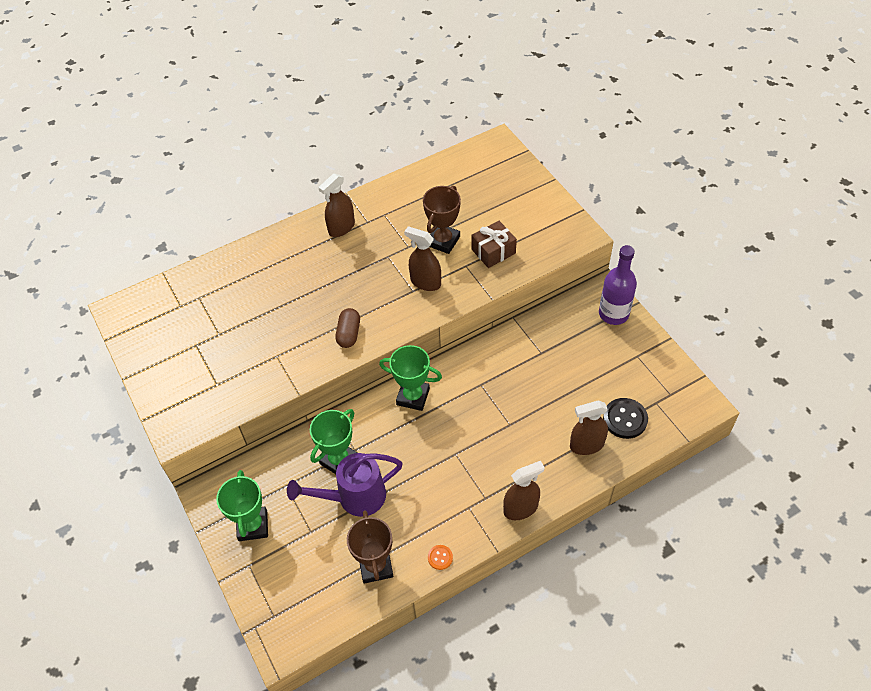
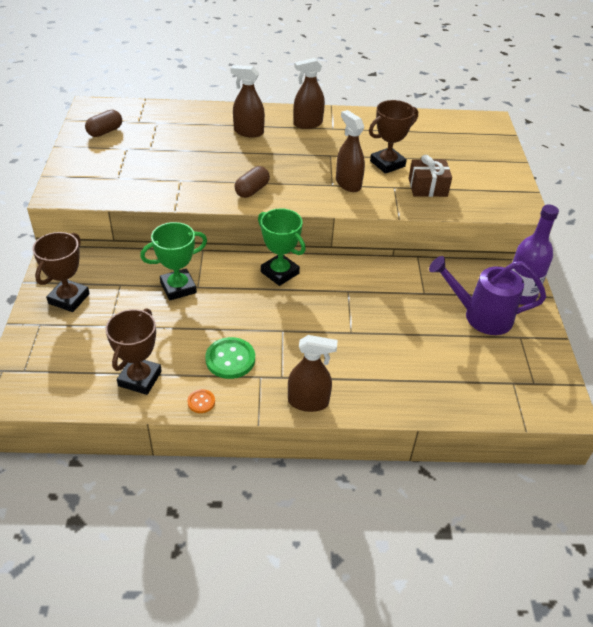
camera: 25 degrees right, 10 degrees down
(158, 335) = (105, 131): none -> brown capsule
(253, 525) = (69, 298): green trophy -> brown trophy
(354, 497) = (167, 319): purple watering can -> purple watering can (481, 316)
(434, 505) = (230, 359): none -> green button
(586, 445) = (414, 383): brown spray bottle -> brown spray bottle (248, 132)
(625, 419) = (470, 381): black button -> none

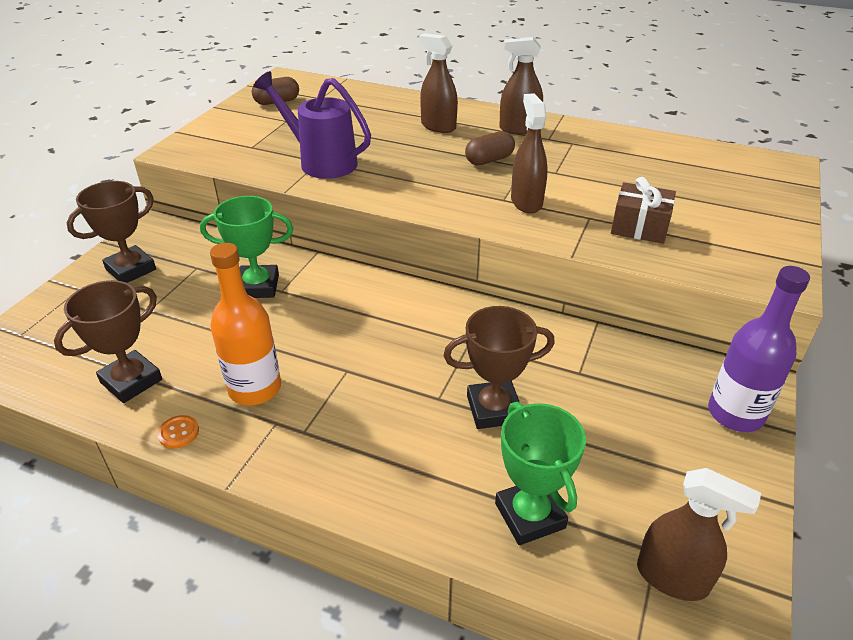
camera: 25 degrees right, 5 degrees down
(230, 359) = (255, 388): green button -> orange bottle
(252, 190) = (395, 186): brown capsule -> brown capsule (489, 160)
(279, 273) = (393, 298): green trophy -> green trophy (529, 515)
(308, 402) = (315, 478): brown spray bottle -> brown spray bottle (672, 578)
(387, 164) = (597, 189): brown trophy -> brown trophy (493, 409)
(481, 316) = (652, 429): purple watering can -> purple watering can (321, 162)

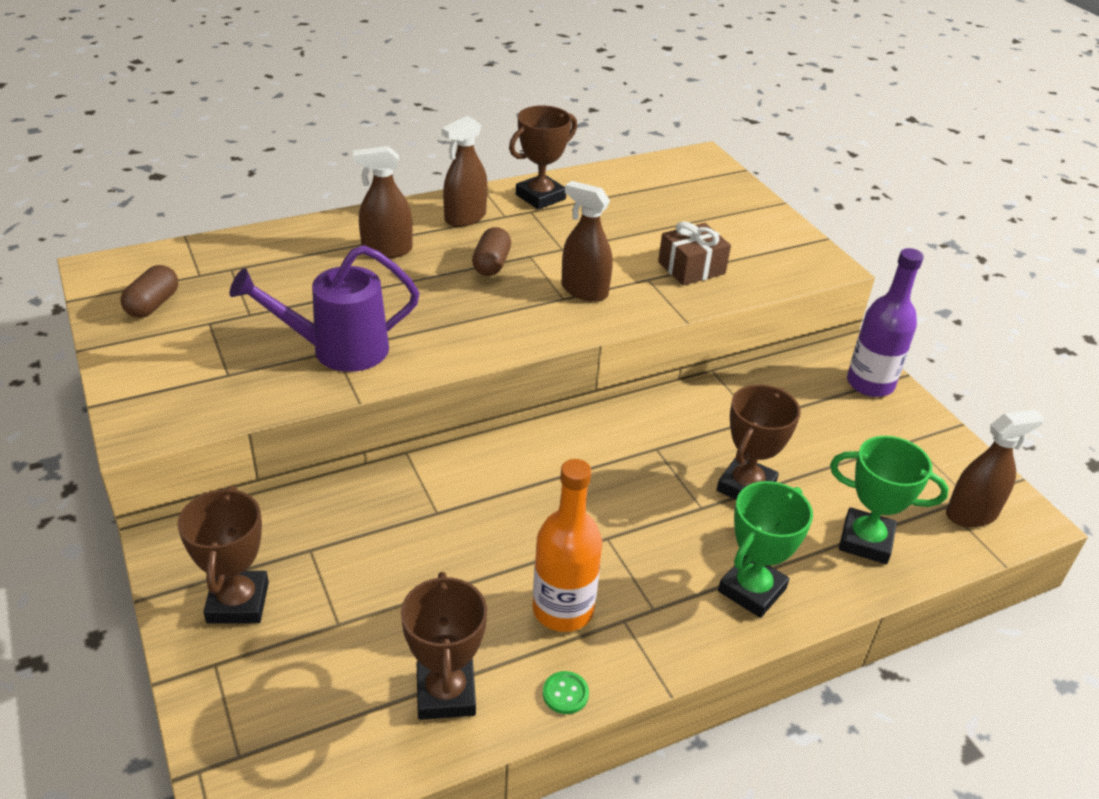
camera: 50 degrees left, 0 degrees up
(179, 433) = (565, 694): orange button -> green button
(258, 286) = (408, 524): green trophy -> green trophy (752, 590)
(595, 138) = (540, 197): none -> brown trophy

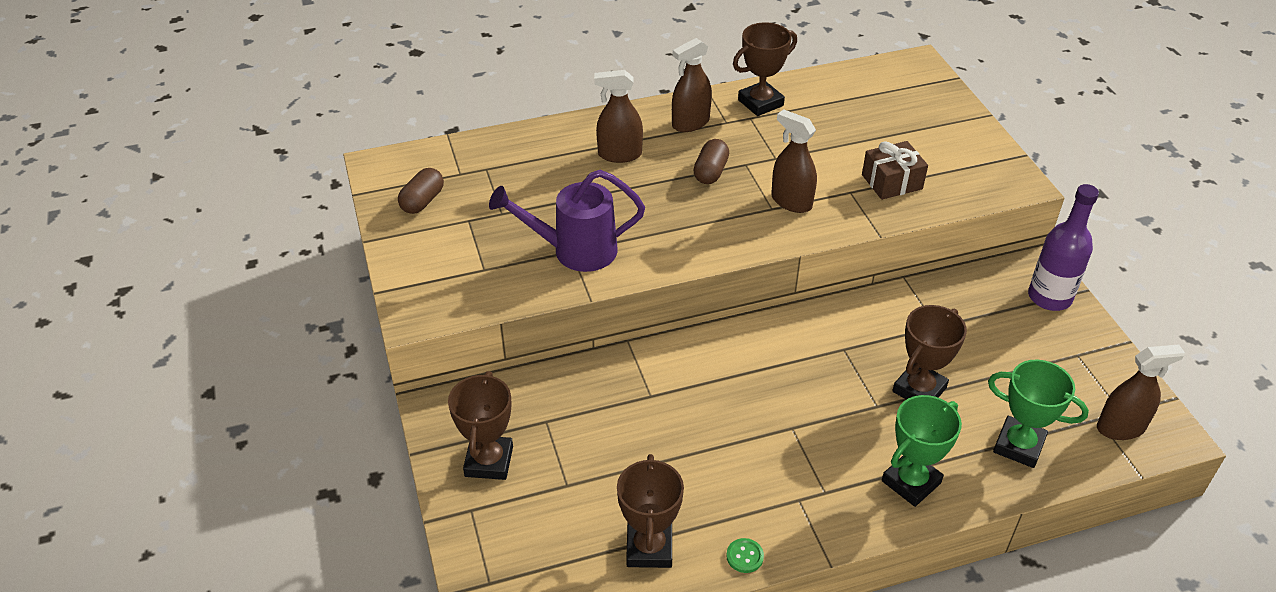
camera: 10 degrees right, 5 degrees up
(563, 609) = (749, 487): orange bottle -> none

